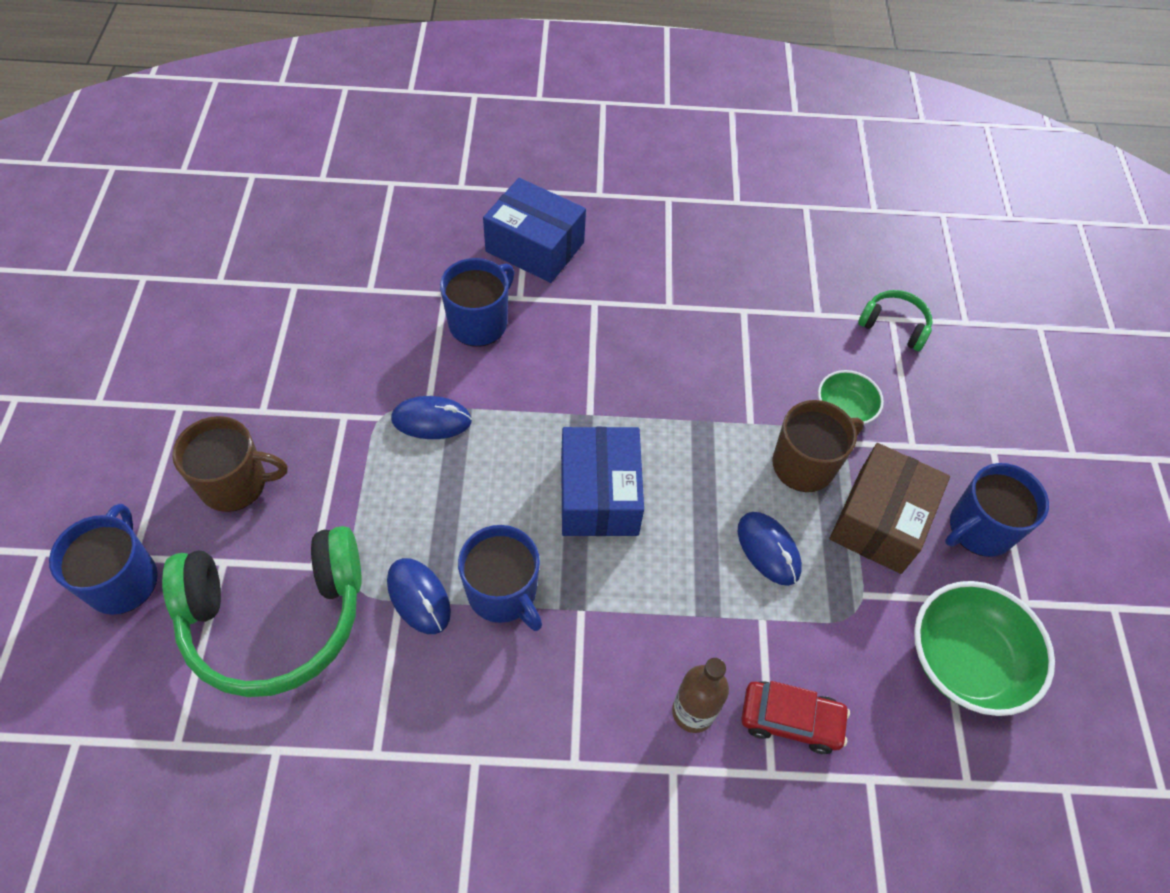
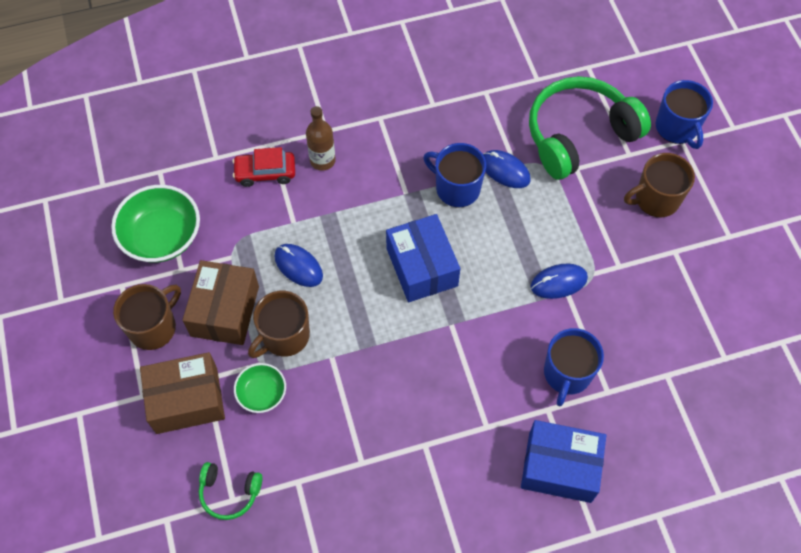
camera: 165 degrees right, 5 degrees up
(937, 429) = (187, 400): none -> brown box
(979, 529) = (153, 327): blue mug -> brown mug

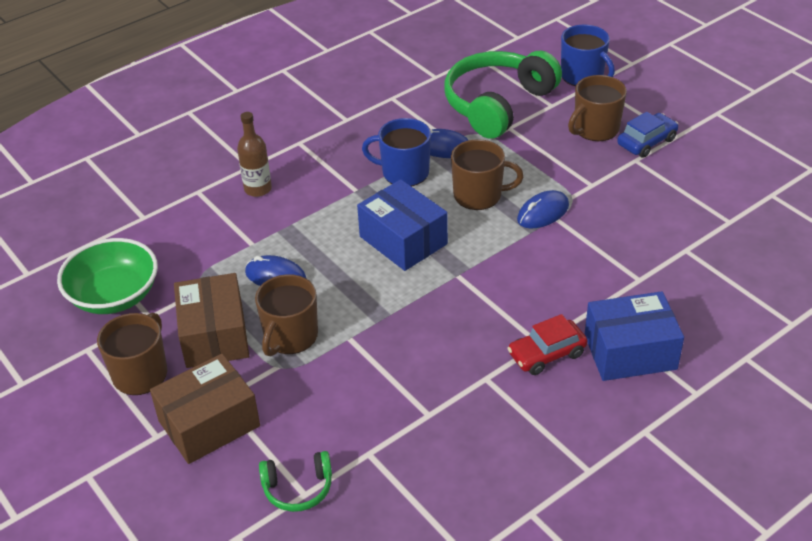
camera: 20 degrees left, 20 degrees down
(262, 393) = (290, 391): green bowl -> none
(265, 172) = (202, 214): red car -> red car (546, 354)
(511, 240) = (479, 195): none -> brown mug
(567, 374) = (592, 278): blue mug -> none
(696, 233) = (646, 142): none -> blue car

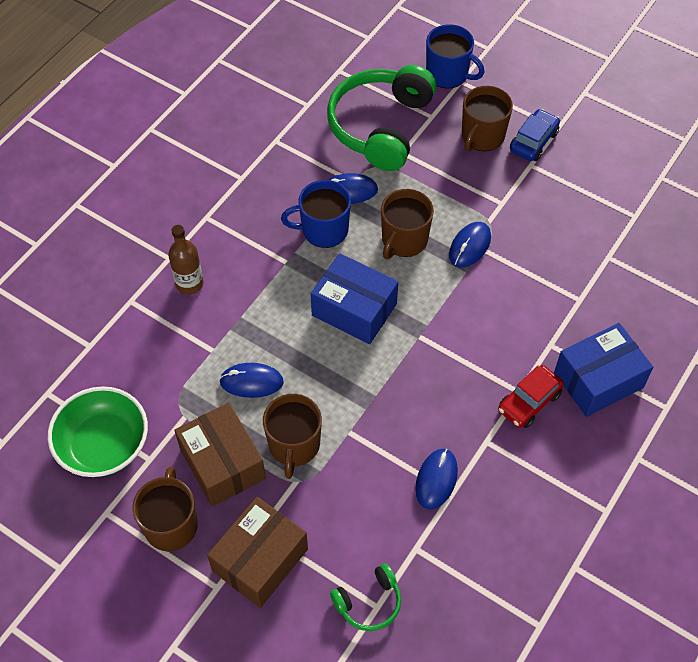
camera: 20 degrees left, 15 degrees up
(418, 398) = (436, 479): none -> blue mouse
(479, 195) = (404, 240): brown mug -> brown mug turned 135 degrees clockwise

